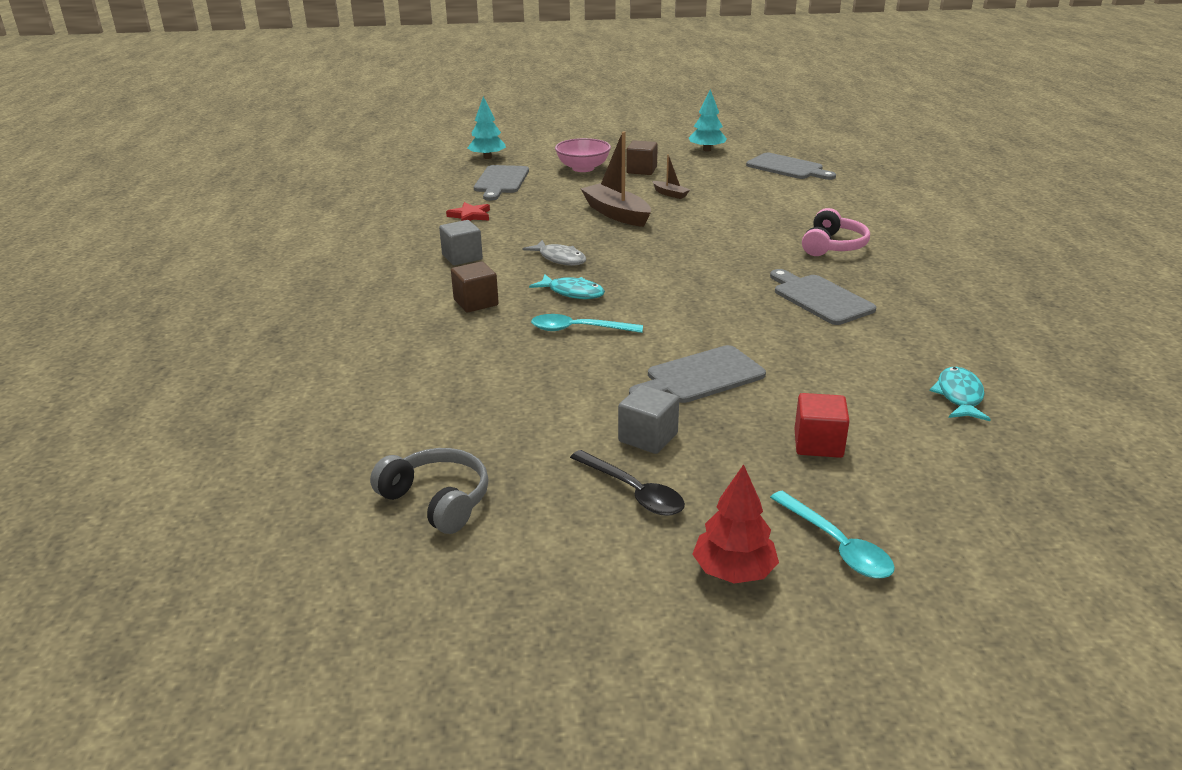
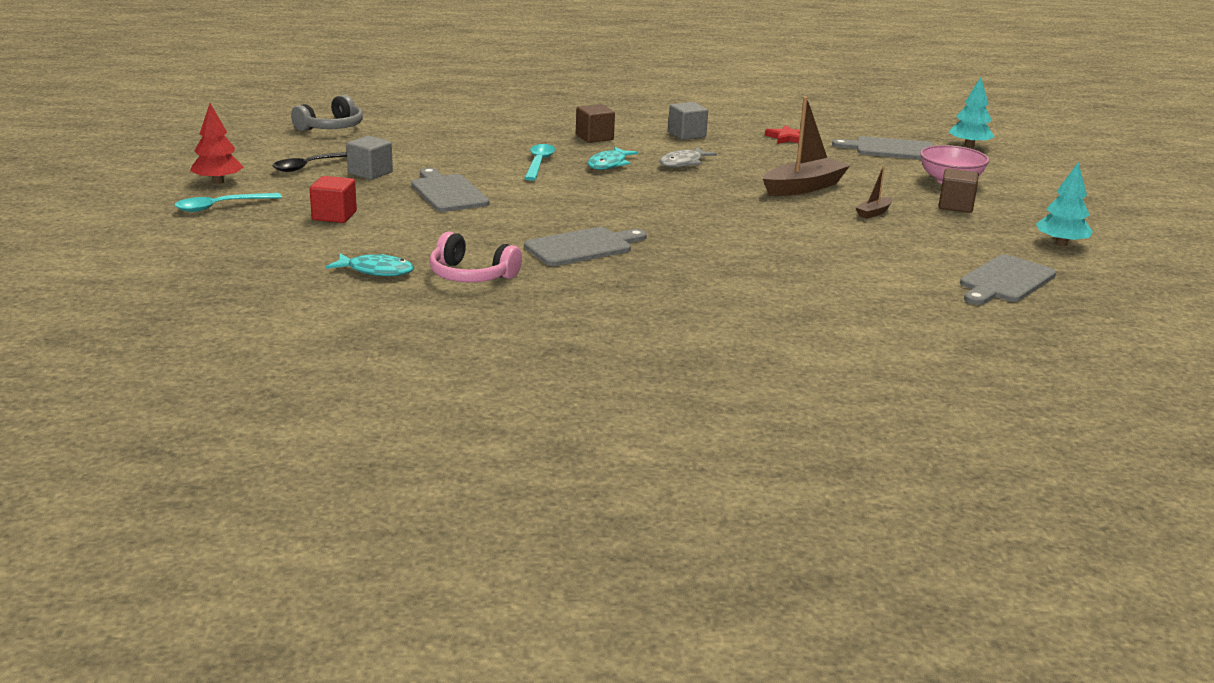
camera: 90 degrees right, 5 degrees down
(833, 246) = (720, 270): pink headphones -> pink headphones (471, 275)

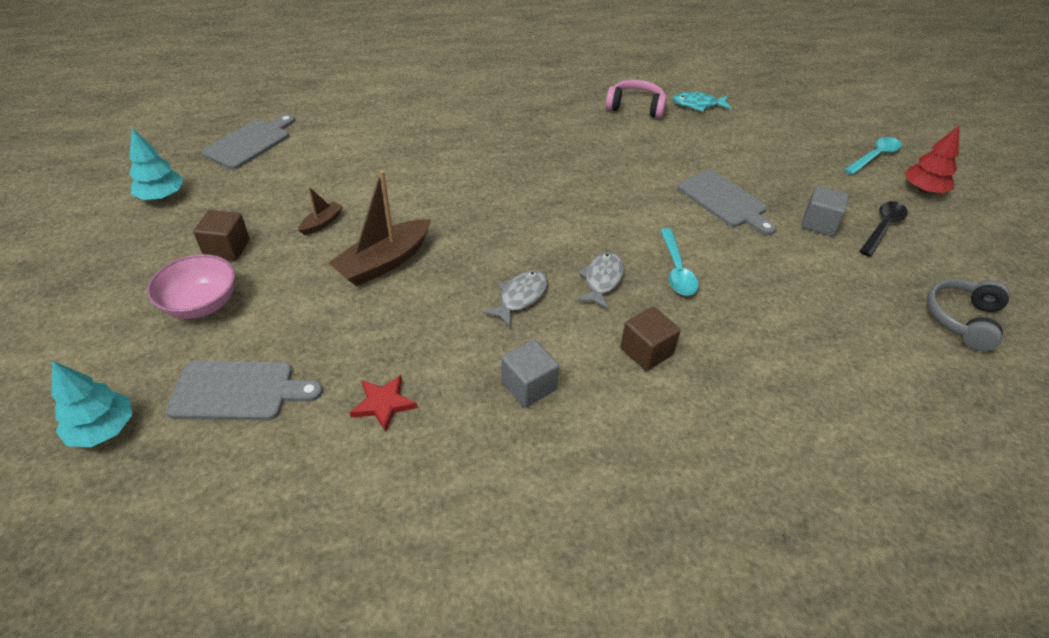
camera: 170 degrees right, 20 degrees up
(334, 216) = (782, 156): red cube -> none
(582, 247) = (575, 143): grey cutting board -> none
(609, 164) = (602, 280): turquoise fish -> grey fish

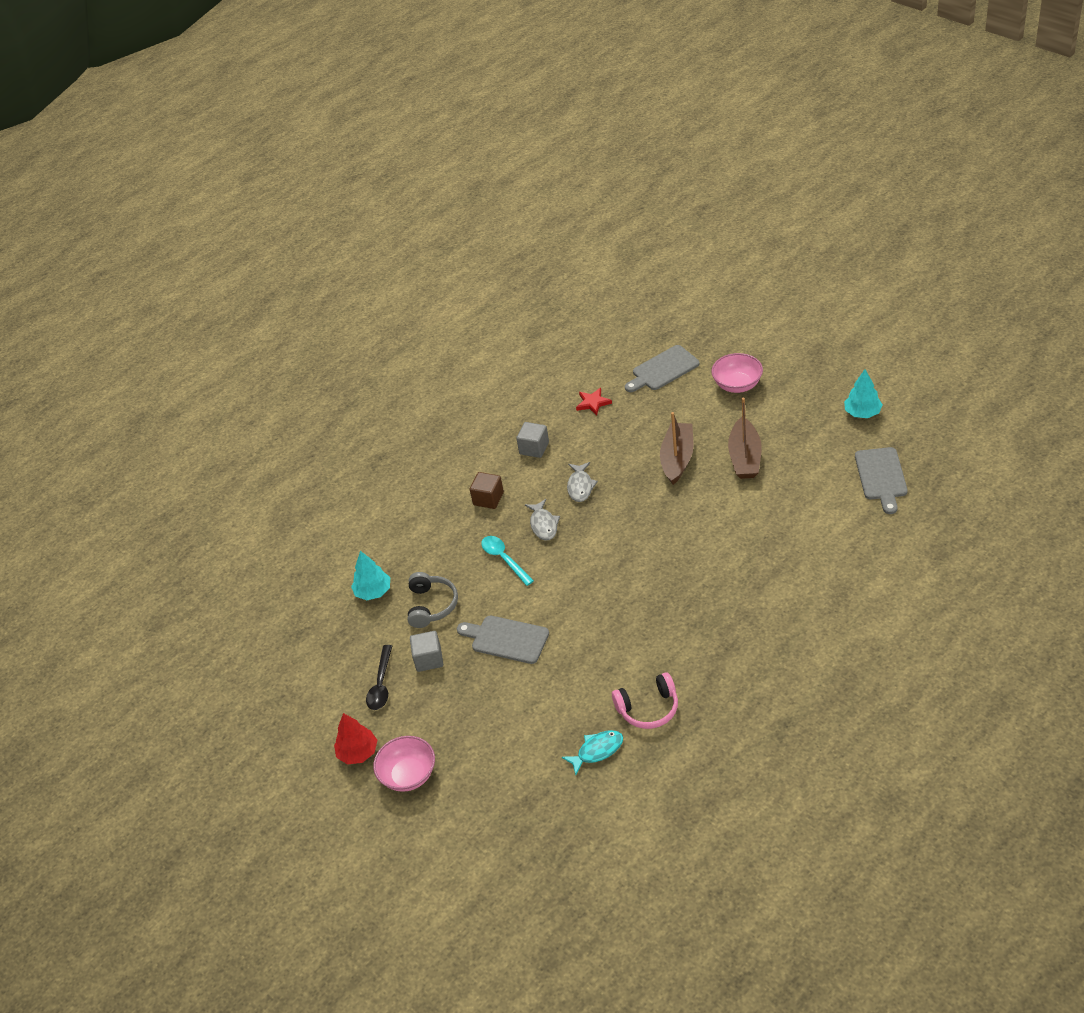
camera: 155 degrees right, 0 degrees up
(103, 429) = (696, 329): turquoise tree -> turquoise tree (373, 591)
(227, 249) = (772, 413): brown cube -> none
(322, 223) = (745, 457): brown boat -> brown boat, size x2.05
(875, 156) = (408, 775): turquoise spoon -> pink bowl
(962, 320) = (313, 629): grey headphones -> grey headphones (431, 605)

